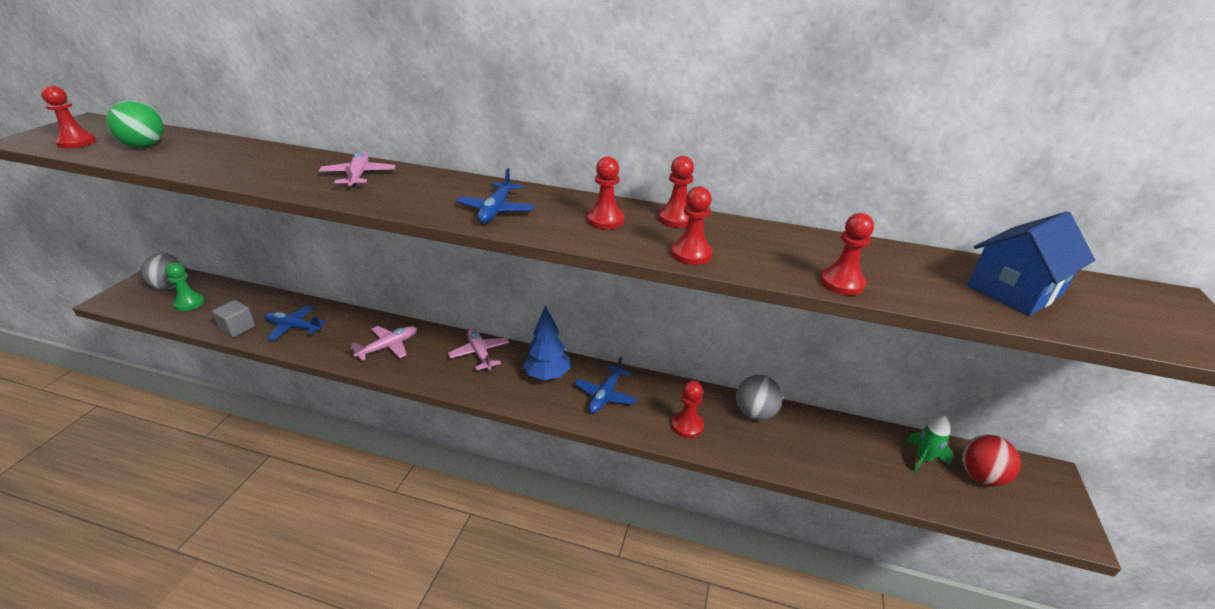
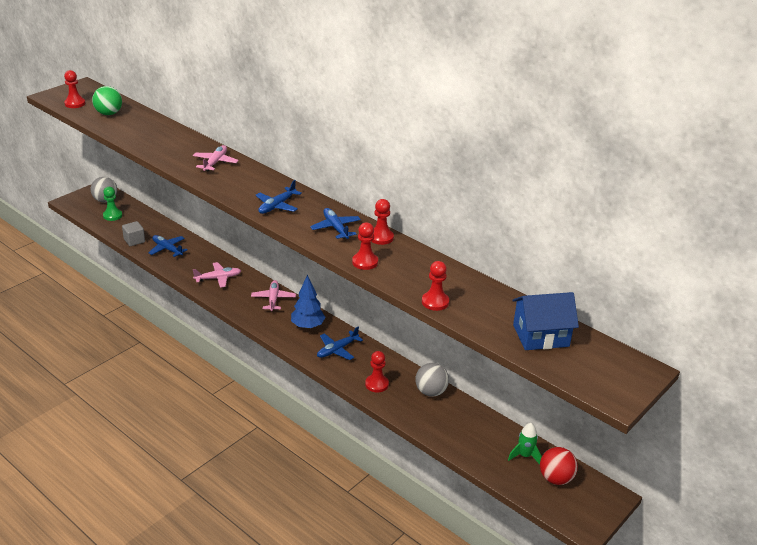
camera: 25 degrees right, 0 degrees up
(605, 220) = (335, 228): red pawn -> blue plane

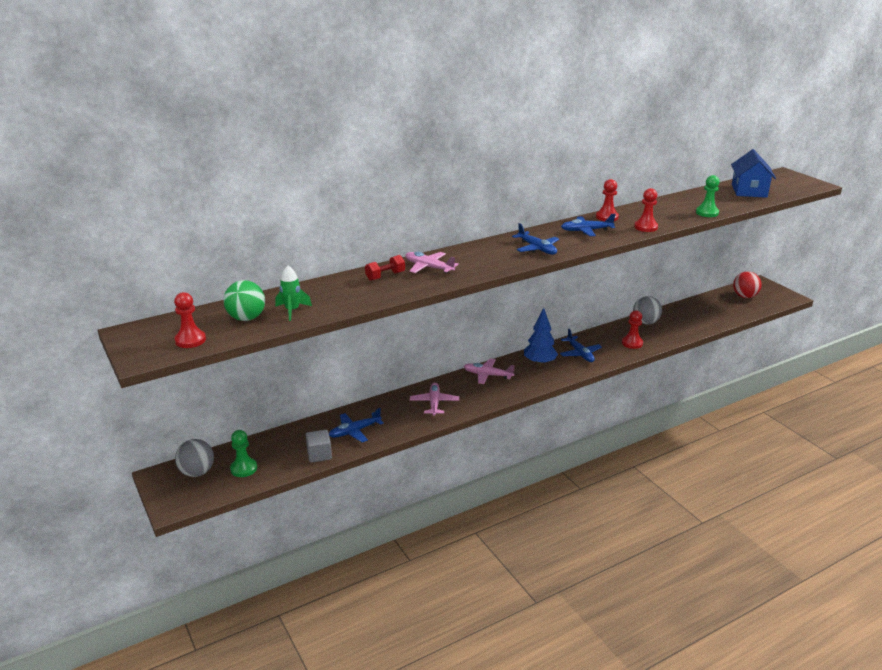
camera: 70 degrees left, 5 degrees down
(192, 148) = (385, 276): none -> red dumbbell
(435, 302) = (707, 213): red pawn -> green pawn
(524, 456) = (721, 302): green rocket -> green rocket (292, 311)

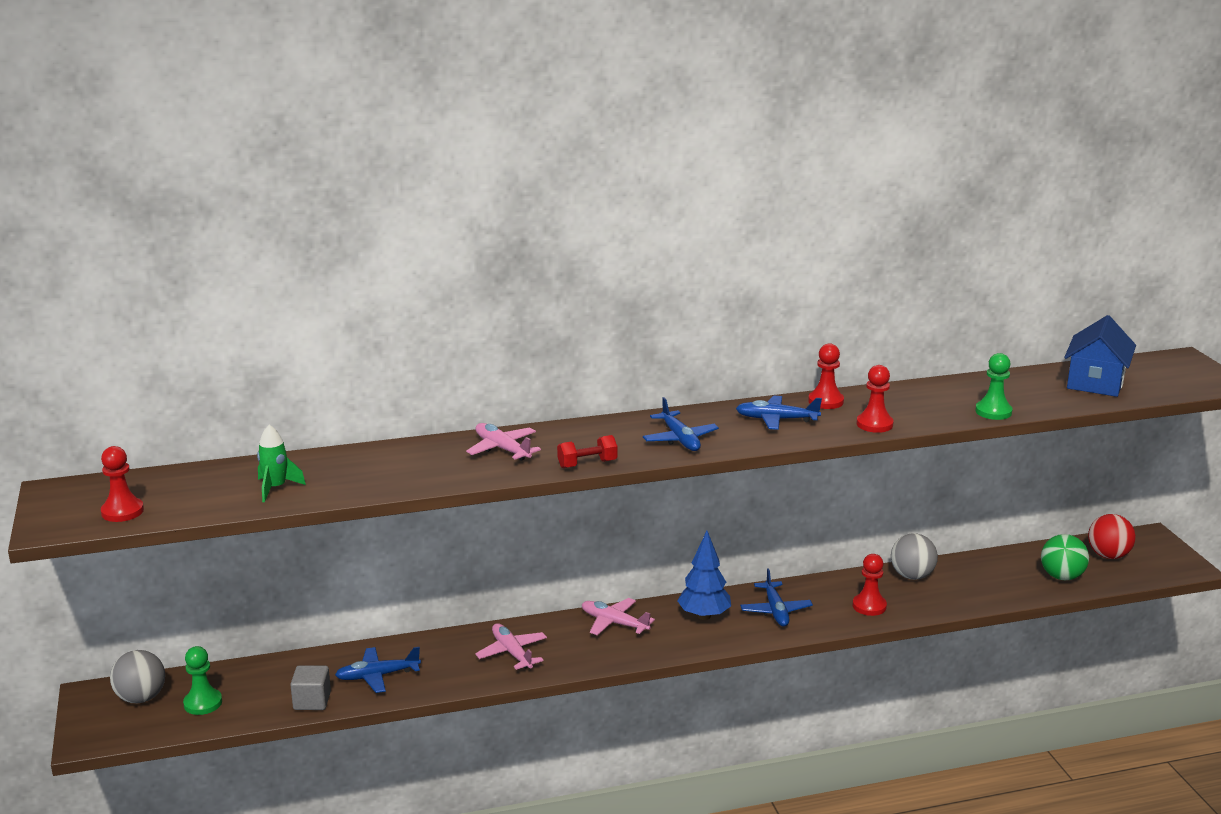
camera: 15 degrees right, 5 degrees down
(246, 318) = (211, 491): green ball -> green ball (1061, 577)
(385, 276) = (433, 454): red dumbbell -> red dumbbell (587, 464)
(434, 403) = (512, 653): pink plane -> pink plane turned 45 degrees counterclockwise

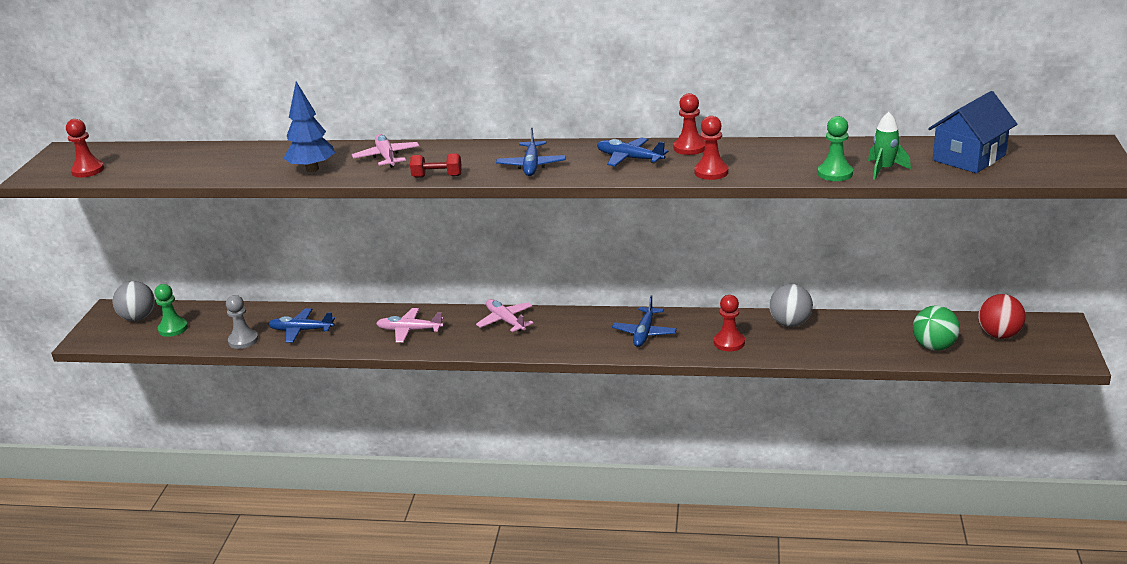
camera: 25 degrees right, 5 degrees up
(276, 488) = (200, 167): green rocket -> green rocket (884, 169)
(312, 701) = (243, 340): grey cube -> grey pawn
(512, 653) = (409, 330): pink plane -> pink plane turned 75 degrees counterclockwise
(704, 616) = (581, 327): blue tree -> blue tree (312, 169)

